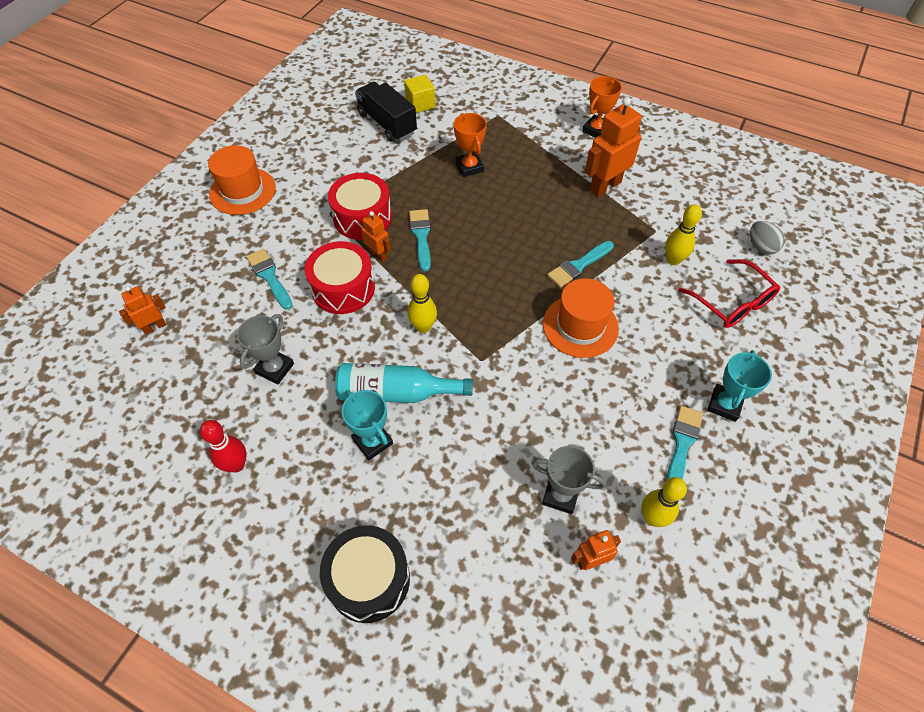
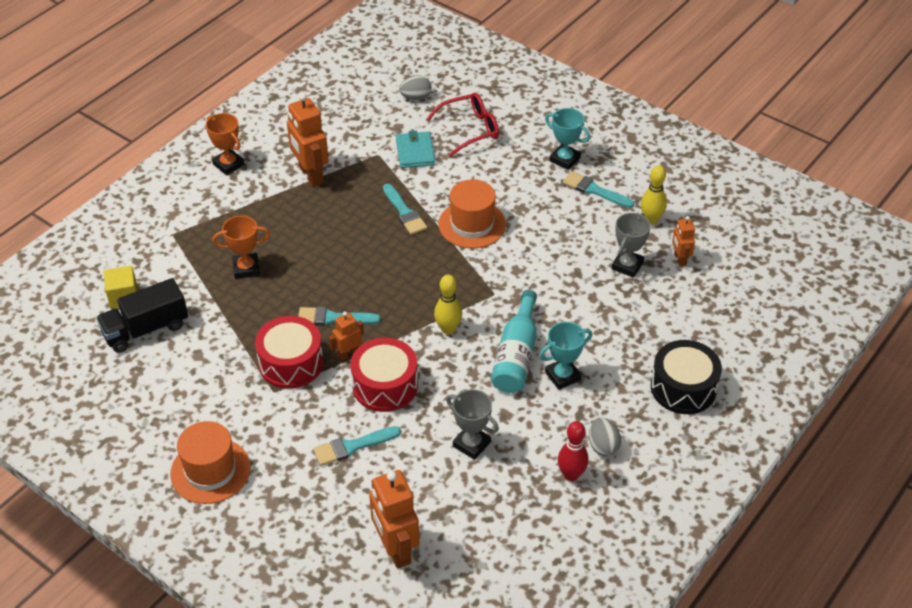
camera: 80 degrees left, 10 degrees down
(154, 327) = (395, 549): orange robot -> orange robot, size x1.83
(275, 493) = (603, 446): none -> grey egg
(673, 260) = (415, 152): yellow bowling pin -> turquoise wallet

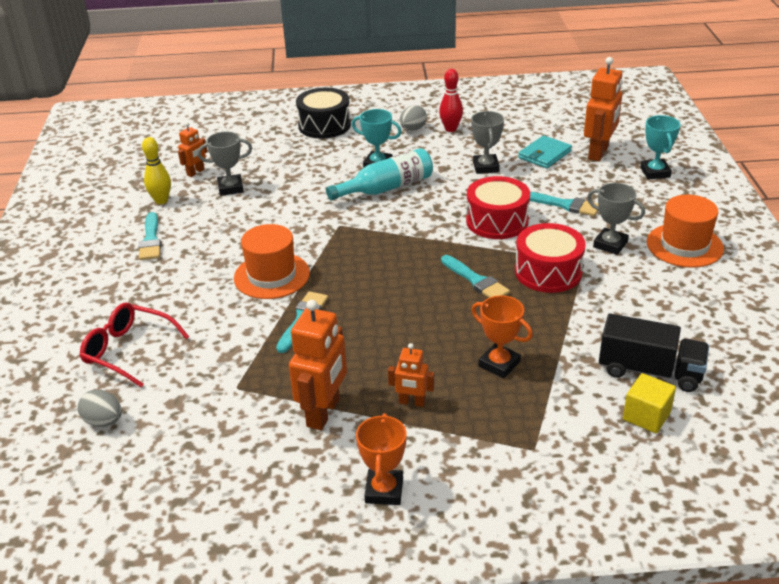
camera: 130 degrees left, 10 degrees down
(271, 427) = (610, 244): none -> grey trophy
(348, 354) = (497, 252): orange robot -> orange robot (412, 402)
(415, 152) = (204, 365): turquoise wallet -> turquoise wallet (544, 154)
(448, 329) = (405, 225): yellow bowling pin -> none
(565, 159) = (121, 273): turquoise trophy -> turquoise trophy (655, 172)

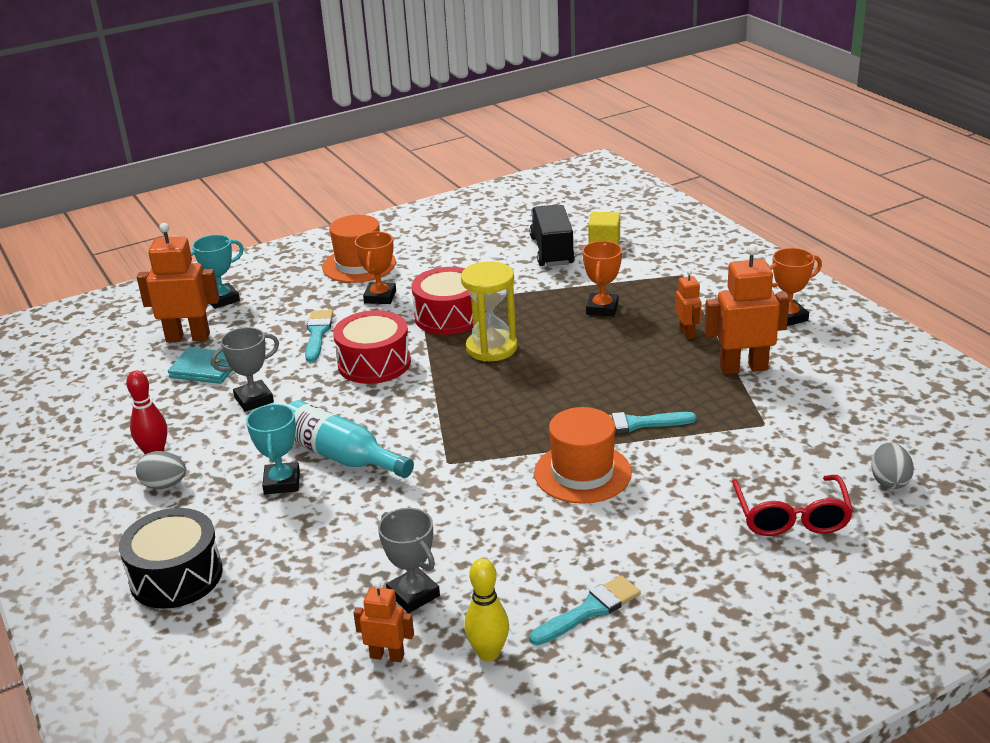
camera: 115 degrees left, 5 degrees down
(476, 280) = (491, 348): turquoise brush -> yellow hourglass
(610, 244) = (380, 297): grey trophy -> orange trophy

